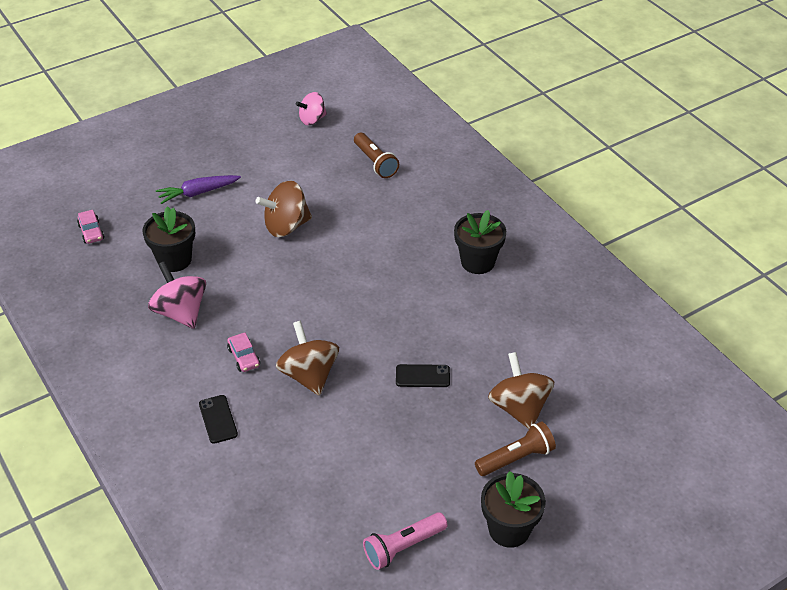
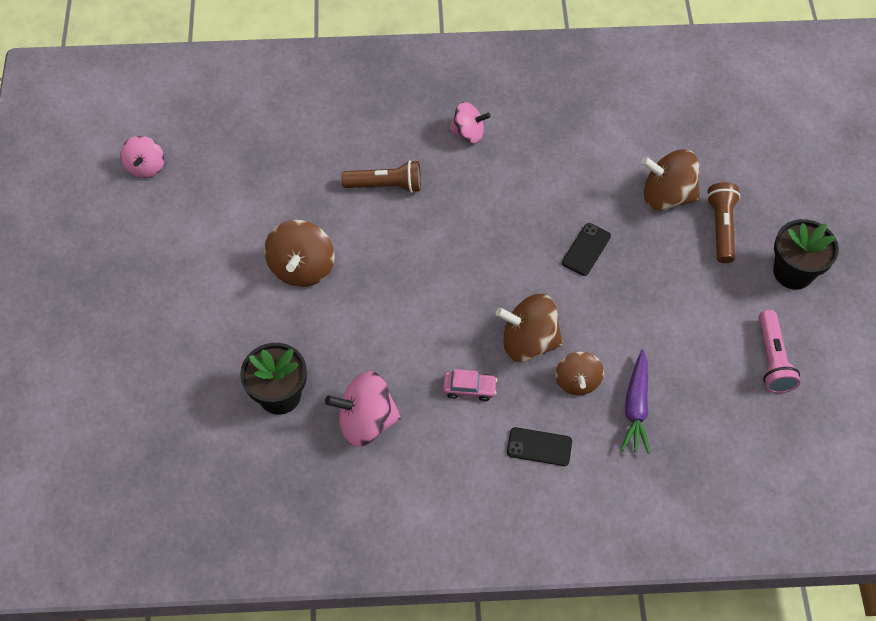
camera: 60 degrees left, 15 degrees up
(91, 232) = (171, 463): pink car -> none
(198, 193) = (185, 328): purple carrot -> purple carrot (636, 407)
(292, 419) = (577, 381): none -> brown spinning top
(375, 162) = (262, 144): brown flashlight -> brown flashlight (386, 185)
(477, 262) = (468, 133): black flower pot -> pink spinning top

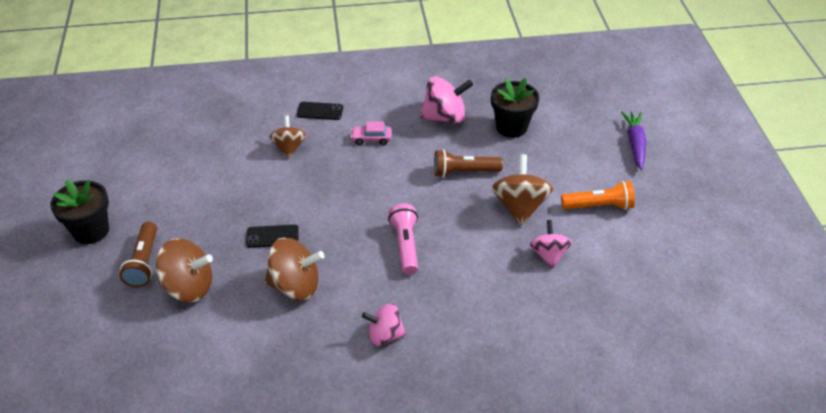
camera: 175 degrees right, 15 degrees down
(146, 167) = (696, 279): pink spinning top -> pink spinning top (548, 255)
(211, 262) = (598, 206): none -> orange flashlight
(386, 185) = (461, 278): brown flashlight -> brown flashlight (464, 172)
(528, 342) = (326, 169): brown spinning top -> brown spinning top (295, 285)
(586, 249) = (272, 236): black phone -> black phone turned 60 degrees clockwise
(636, 407) = (246, 136): purple carrot -> purple carrot (635, 144)
(772, 359) = (133, 169): pink flashlight -> pink flashlight (405, 245)

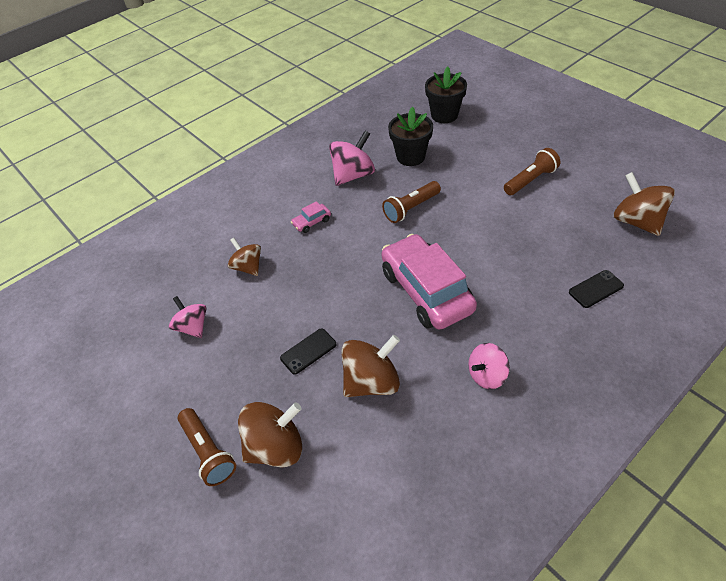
camera: 30 degrees left, 5 degrees up
(91, 231) = (122, 456): black flower pot -> black flower pot (444, 115)
(320, 111) = (245, 223): black phone -> black phone (596, 289)
(405, 245) = (426, 291): pink flashlight -> pink car
(520, 207) = (478, 211): brown spinning top -> brown spinning top (636, 221)
(548, 255) = (536, 235): pink spinning top -> pink spinning top (193, 327)
(598, 206) = (530, 180): orange flashlight -> brown flashlight
(635, 144) = (507, 125): purple carrot -> none

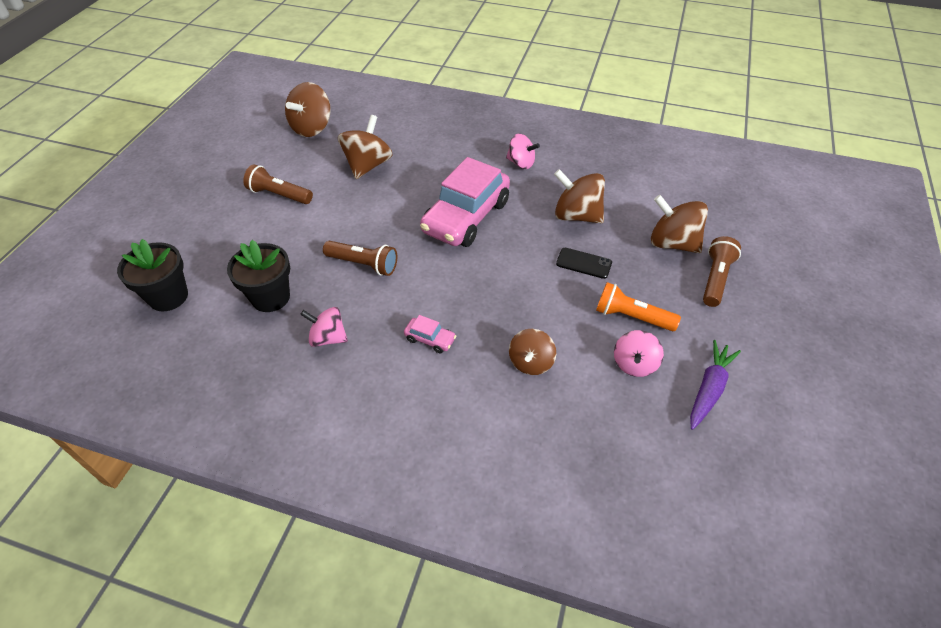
camera: 125 degrees left, 0 degrees up
(133, 361) = (709, 389): none -> purple carrot
(229, 352) = (631, 317): none -> orange flashlight
(353, 175) = (328, 338): pink spinning top -> pink spinning top, size x0.65
(547, 245) = (368, 165): none -> brown spinning top
(596, 289) = (402, 133): black phone -> none

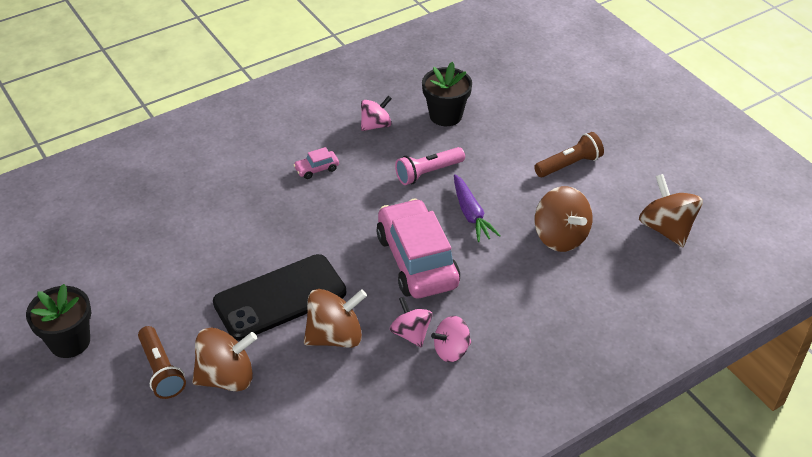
camera: 130 degrees right, 5 degrees down
(168, 296) = (499, 73): black flower pot -> black flower pot (70, 342)
(363, 264) = (428, 173): brown flashlight -> pink flashlight
(531, 362) = (237, 204): brown spinning top -> none
(583, 263) = (280, 297): black phone -> black phone, size x2.22
(631, 317) = (200, 284): orange flashlight -> none
(634, 364) = (168, 254): pink spinning top -> pink spinning top (411, 333)
(709, 389) = (103, 277): purple carrot -> purple carrot (471, 214)

